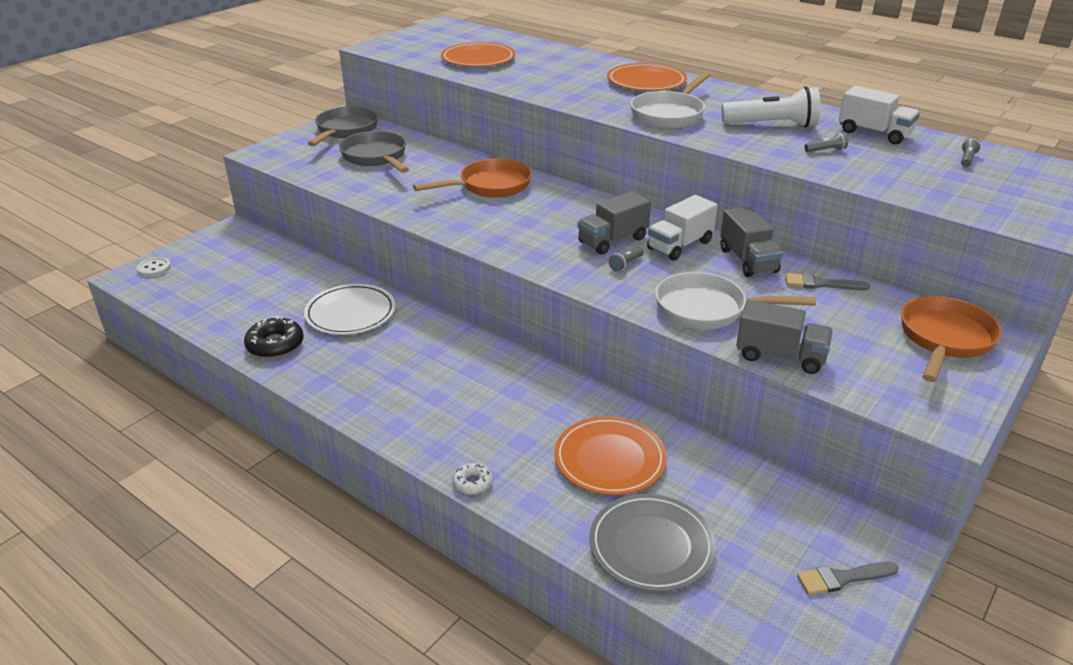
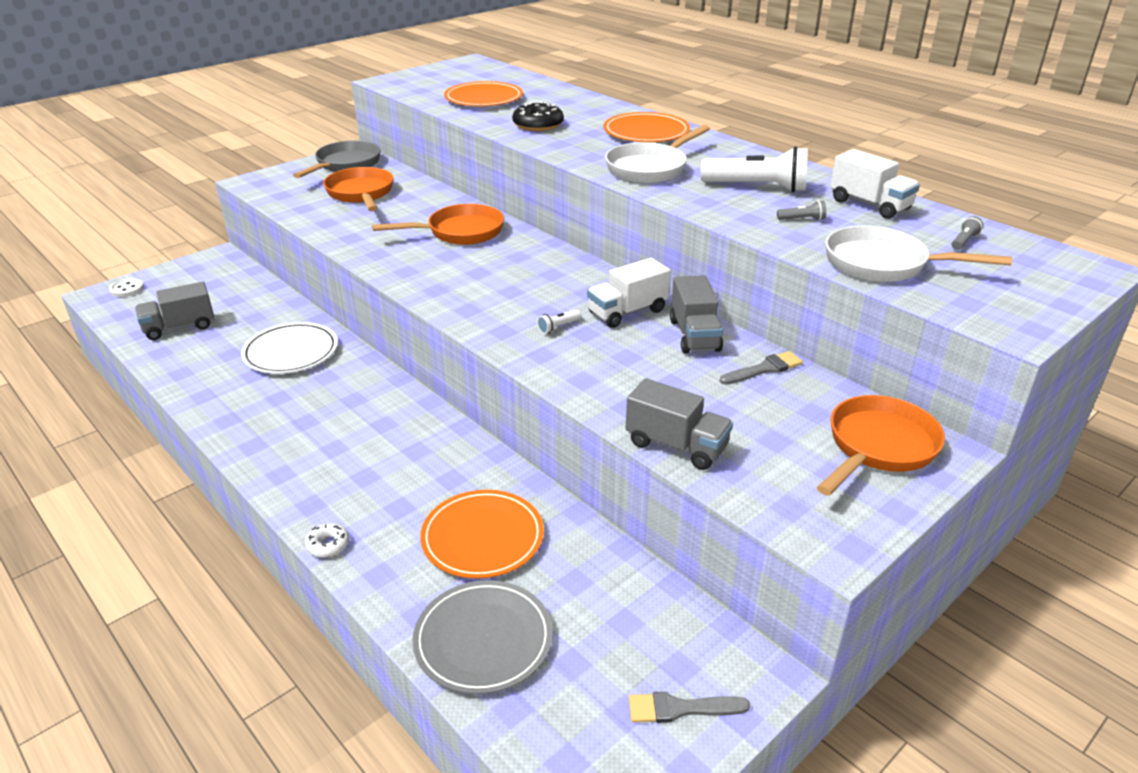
camera: 10 degrees right, 0 degrees up
(275, 345) = (203, 377): black donut -> black donut (538, 125)
(376, 157) = (361, 194): grey pan -> orange pan
(612, 240) = (557, 300): grey truck -> grey truck (179, 327)
(626, 264) = (558, 327): grey flashlight -> white flashlight
(707, 309) = (622, 385): white pan -> white pan (883, 264)
(821, 284) = (764, 369): grey brush -> grey brush turned 135 degrees clockwise

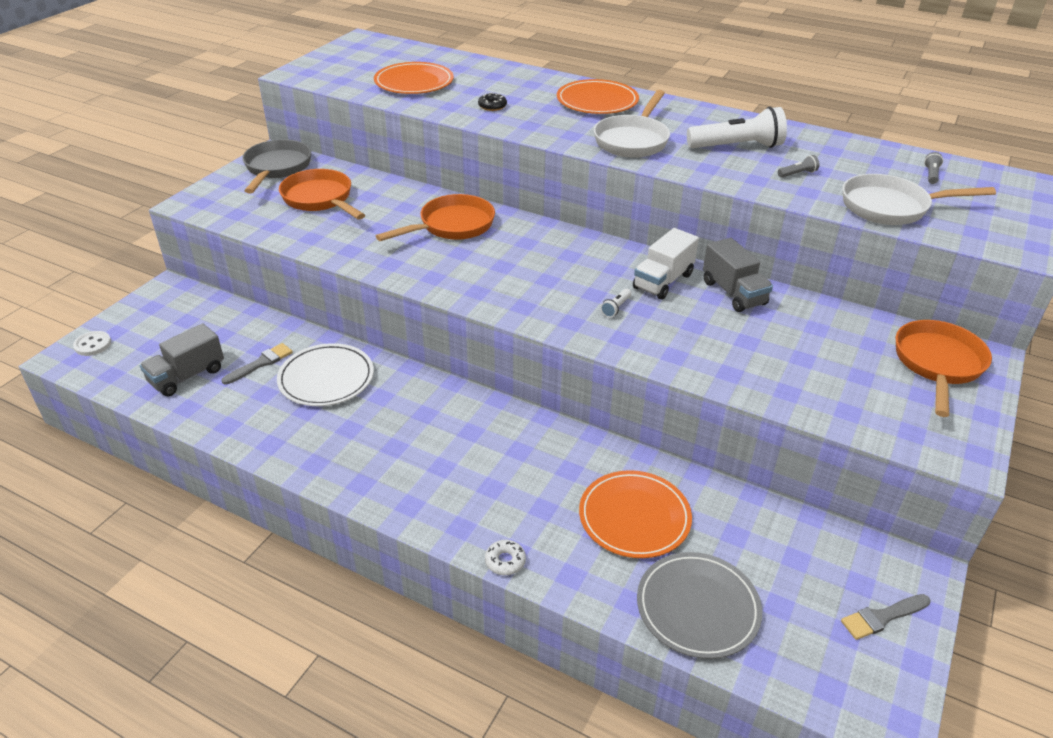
camera: 20 degrees left, 5 degrees up
(538, 125) = (492, 106): black donut -> black donut, size x0.57
(676, 446) = (792, 399): grey truck -> none
(764, 369) = (809, 313): grey brush -> grey brush (261, 363)
(869, 205) = (837, 150): white truck -> none

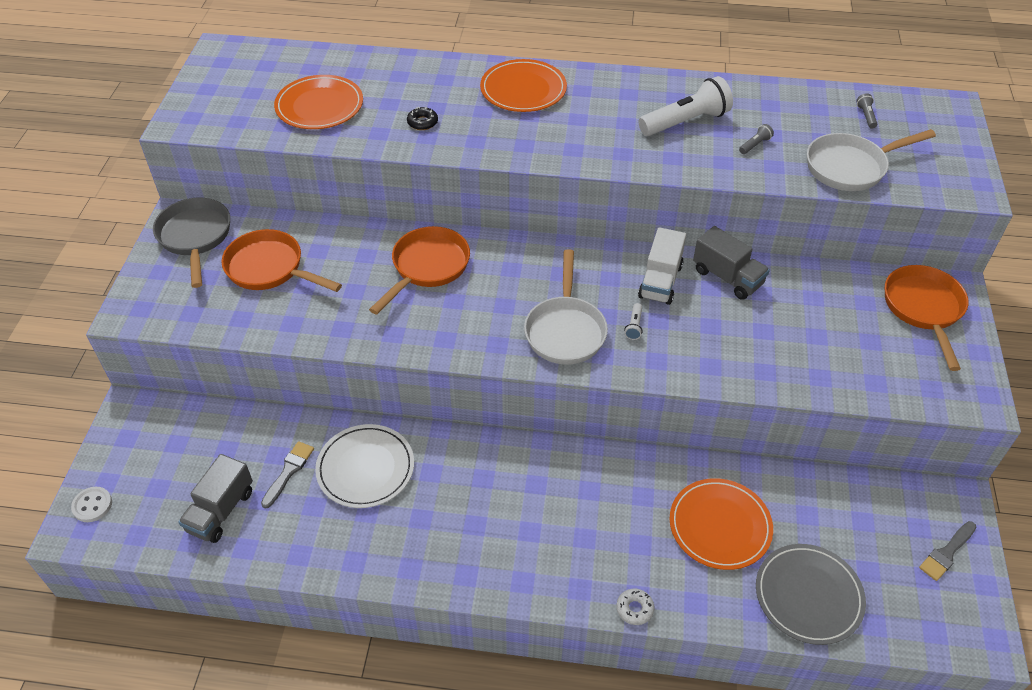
camera: 20 degrees left, 10 degrees up
(633, 140) = (586, 137): white pan -> white pan (565, 330)

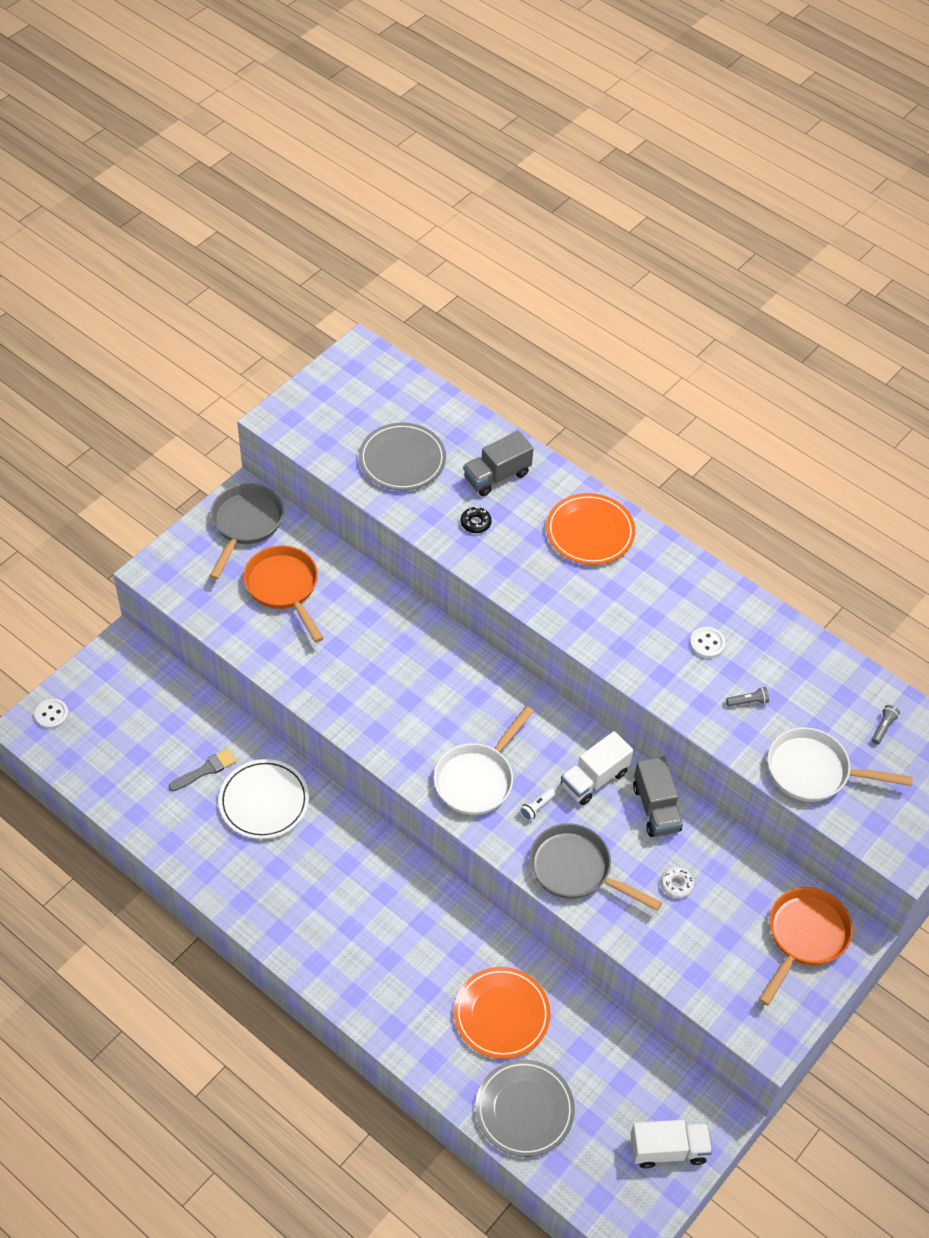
camera: 30 degrees right, 5 degrees up
(221, 511) = (137, 773): grey truck -> grey truck (497, 476)
(319, 106) = (402, 460): orange plate -> grey plate
(427, 267) = (409, 656): orange pan -> none
(634, 609) = (383, 1035): white donut -> white donut (676, 884)
(685, 121) = (707, 643): white flashlight -> white button
(709, 356) = (576, 870): none -> grey pan
(947, 553) = (668, 1149): grey brush -> white truck

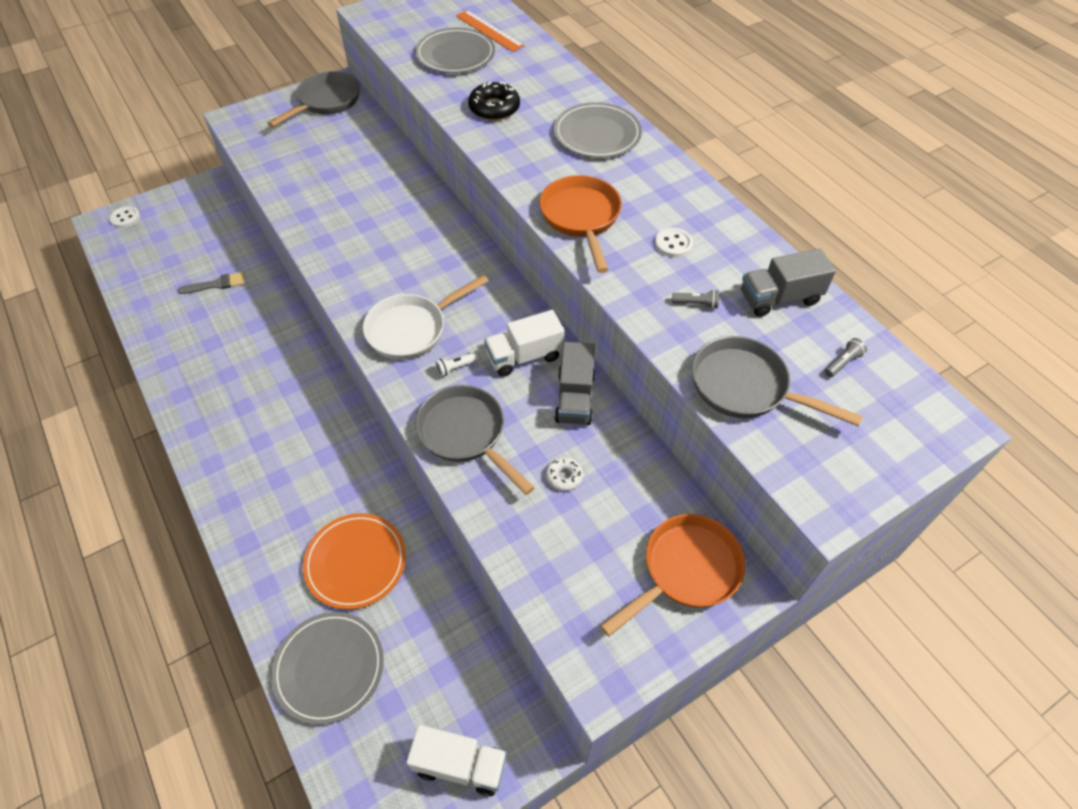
camera: 20 degrees right, 0 degrees up
(264, 801) = (248, 319): white plate -> none
(284, 588) = (329, 149): orange pan -> orange pan (581, 218)
(421, 417) = (489, 31): none -> orange ruler
(475, 523) = (494, 108): black donut -> black donut, size x1.74
(497, 476) = (532, 80): grey truck -> grey truck (779, 298)
(590, 532) = (597, 134): orange plate -> grey plate
(814, 771) = (746, 387): white pan -> grey pan

